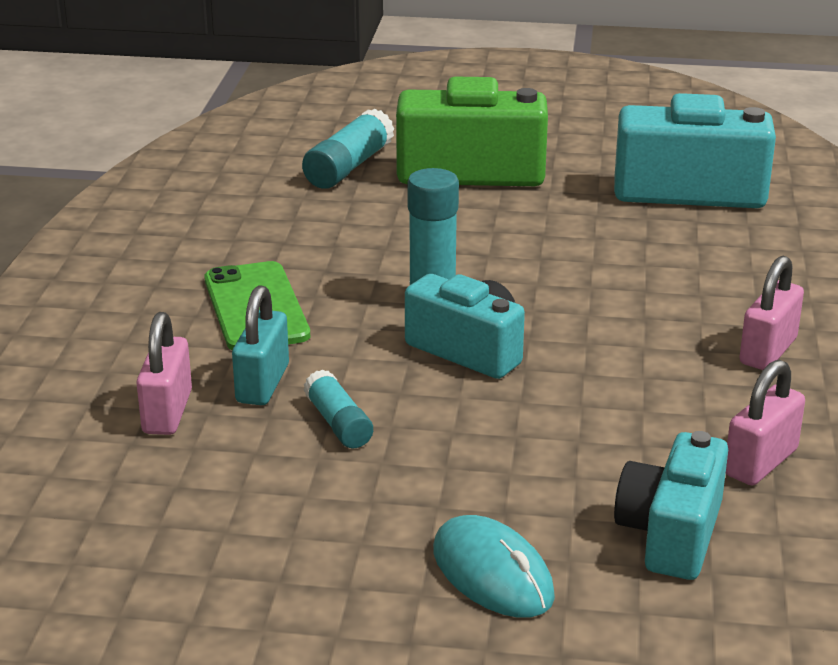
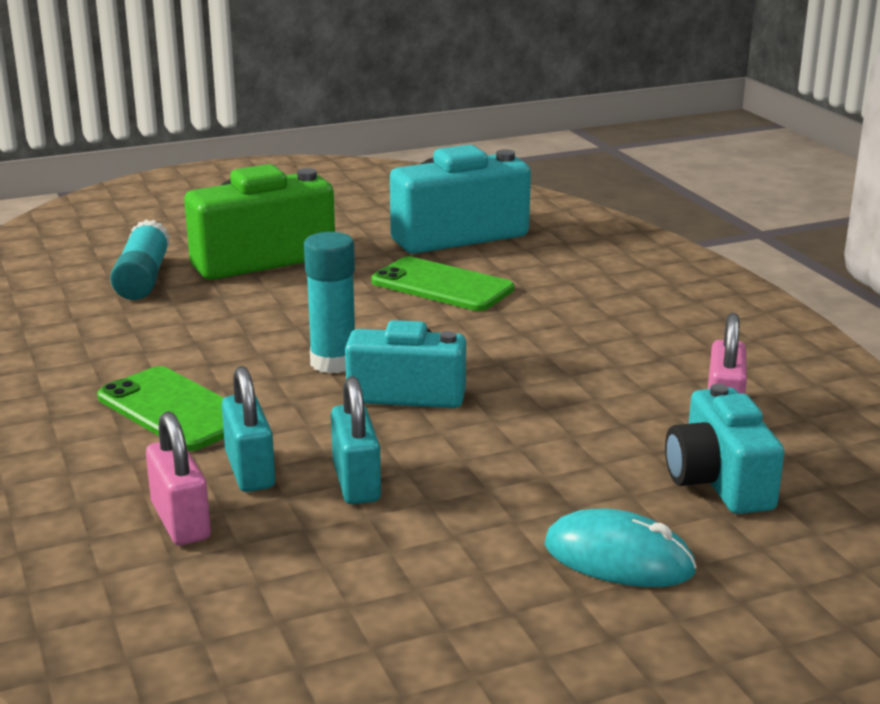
camera: 30 degrees left, 5 degrees down
(338, 423) = (356, 482): turquoise glue stick -> turquoise padlock
(616, 244) = (442, 285): none -> green phone
(768, 351) = (640, 332): pink padlock -> none

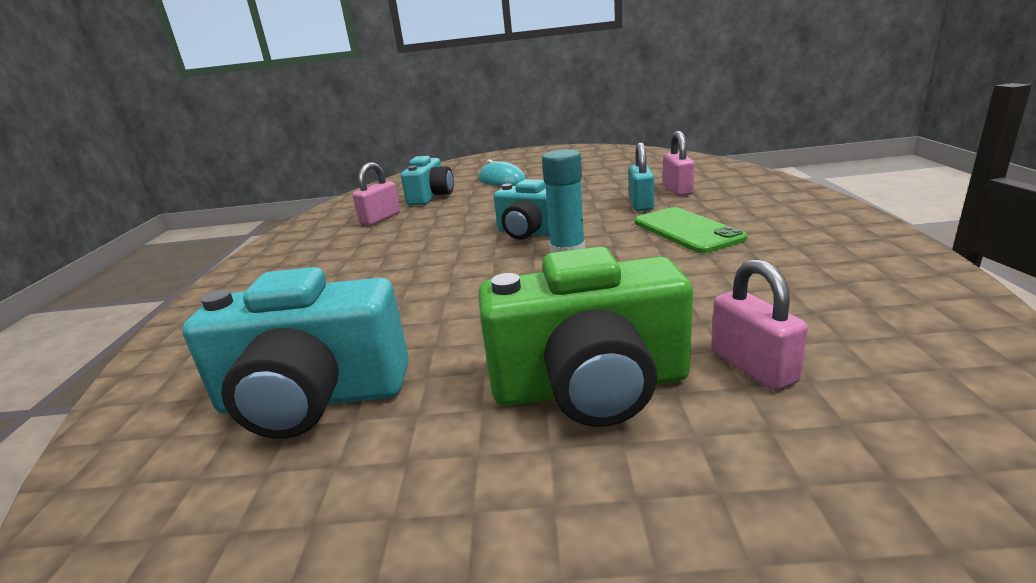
camera: 155 degrees left, 0 degrees up
(143, 278) = (753, 366): turquoise glue stick -> pink padlock
(356, 482) = (588, 199): turquoise padlock -> none
(442, 285) = (421, 315): green phone -> none

